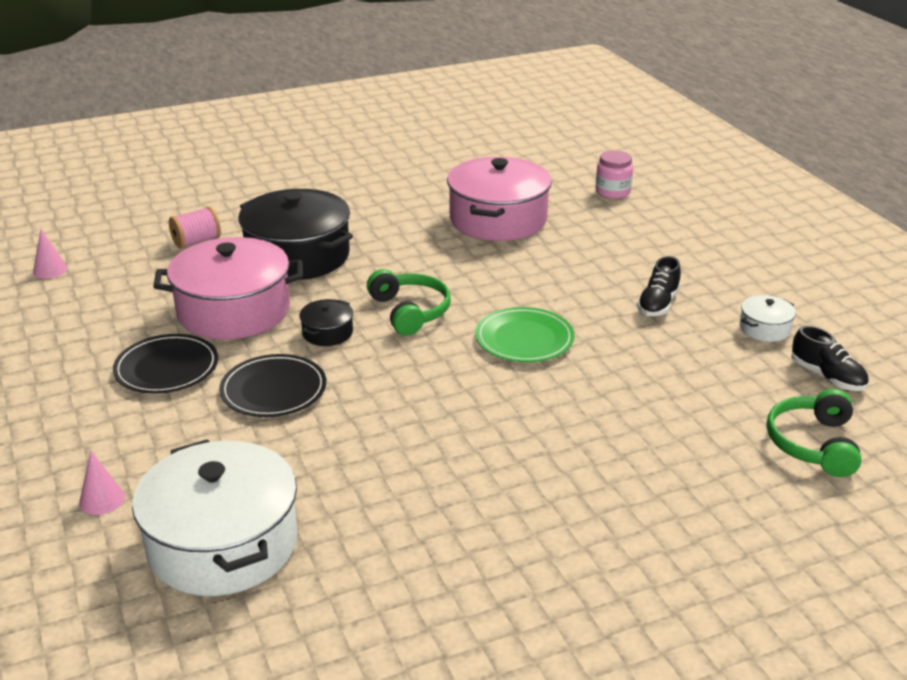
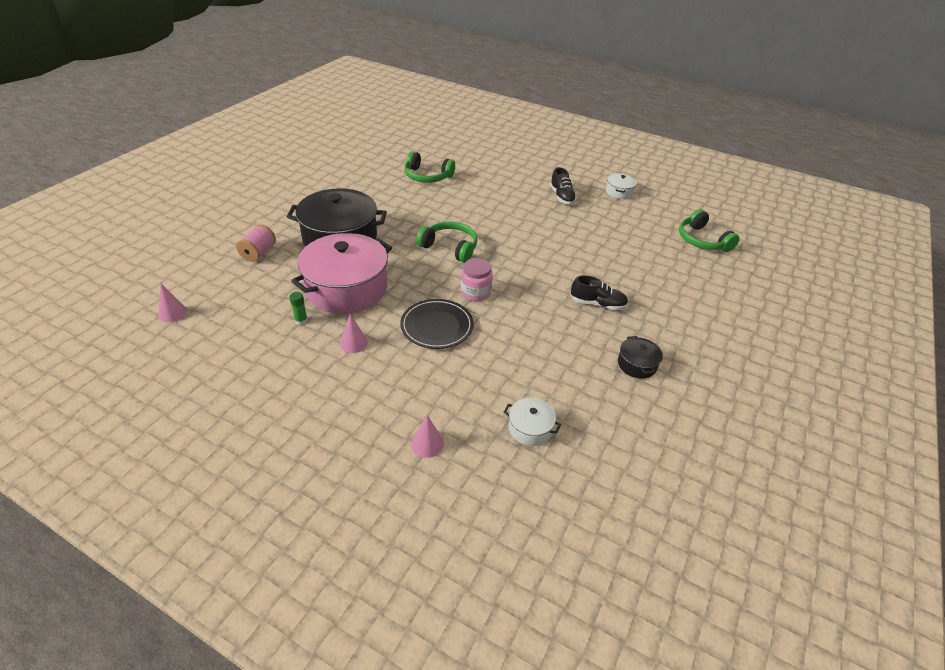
camera: 40 degrees left, 10 degrees up
(147, 324) = (301, 321): none -> green glue stick
(166, 368) = (353, 343): black plate -> pink cone
(223, 544) = (530, 428): white pot -> white pot, size x0.44
(327, 333) = (421, 279): black pot -> black pot (637, 364)
(498, 219) = (427, 176): pink pot -> green headphones
(524, 339) = (526, 240): green plate -> none
(612, 192) = (465, 142): pink jar -> pink jar (475, 292)
(827, 377) = (669, 206): black shoe -> black shoe (597, 304)

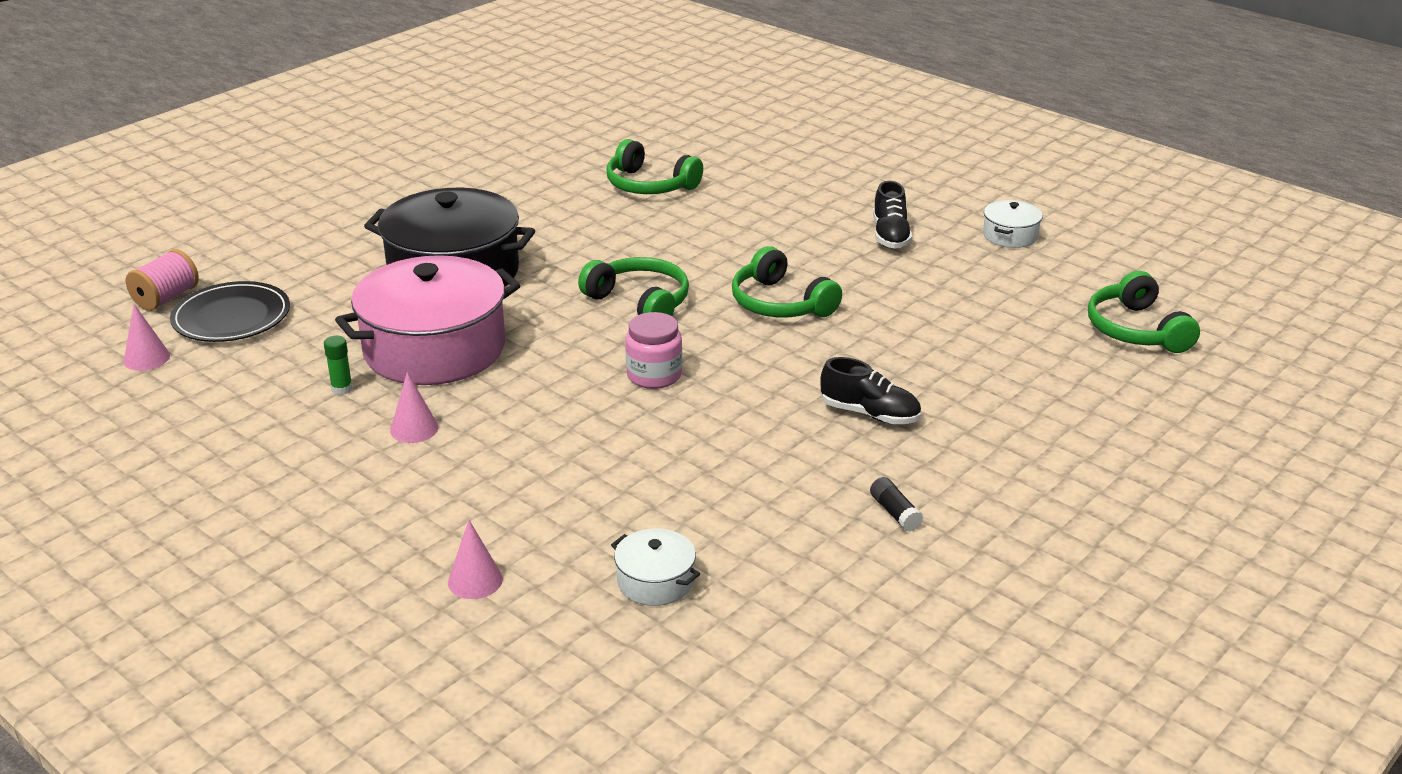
camera: 15 degrees right, 10 degrees down
(258, 253) = (310, 284): pink spool -> pink spool (166, 298)
(437, 326) = (563, 419): black plate -> black plate (231, 317)
(523, 241) = (780, 303): none -> green headphones
(637, 364) = (895, 513): black pot -> black glue stick

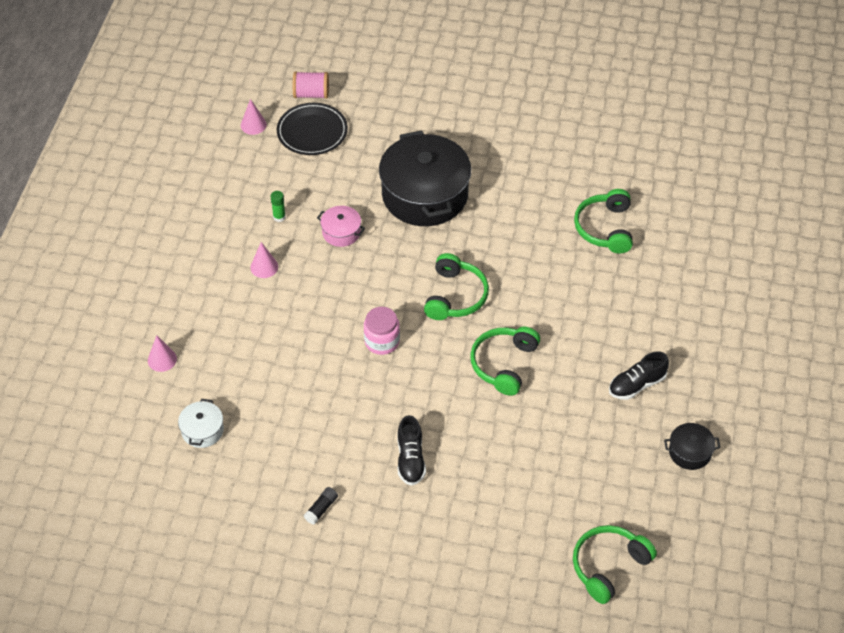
camera: 60 degrees right, 20 degrees up
(434, 349) = (341, 232): pink pot -> pink pot, size x0.44
(1010, 236) = (690, 452): white pot -> black pot

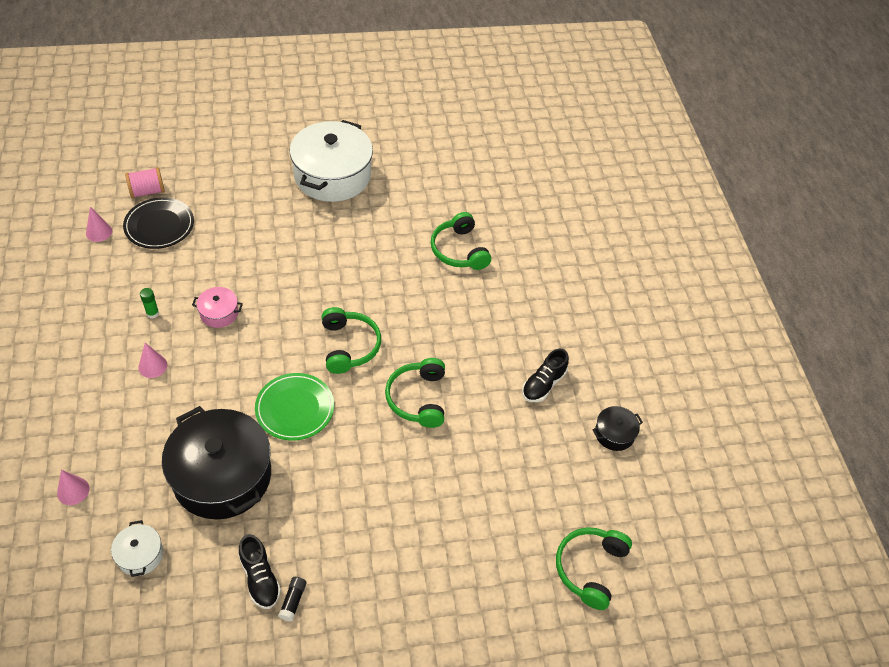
camera: 25 degrees left, 0 degrees up
(382, 341) = (295, 408): pink jar -> green plate
(410, 459) = (364, 520): black shoe -> black shoe (260, 578)
(425, 195) = (287, 259): black pot -> black pot (222, 476)
(502, 118) = (332, 175): none -> white pot

